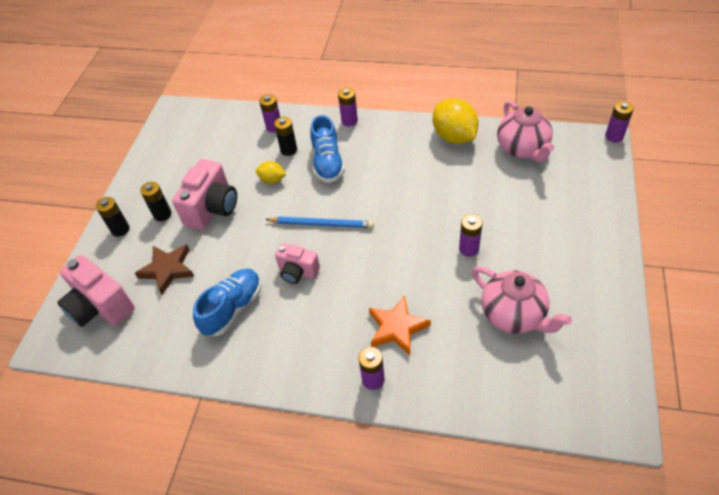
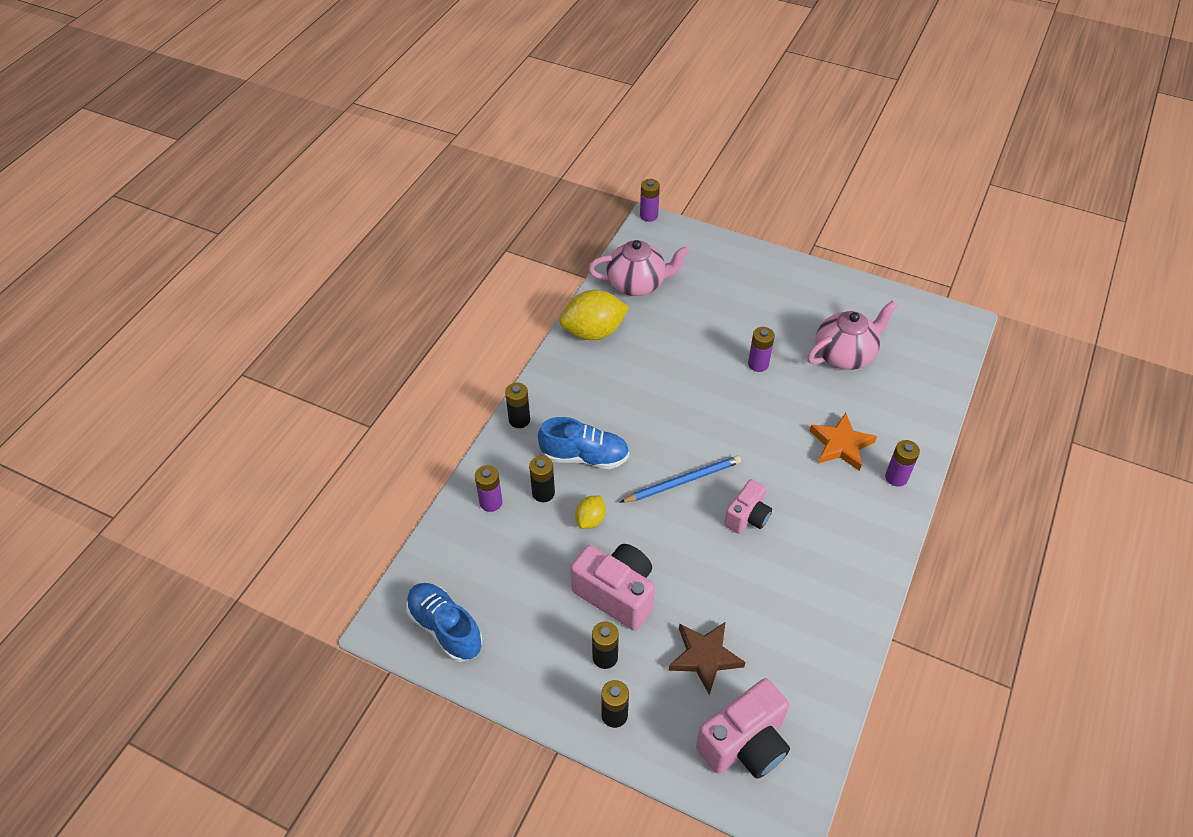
camera: 80 degrees left, 0 degrees up
(233, 308) = (783, 590): blue shoe -> blue shoe (445, 628)
(322, 224) = (683, 481): blue pencil -> blue pencil turned 45 degrees clockwise
(349, 121) = (519, 420): purple battery -> black battery

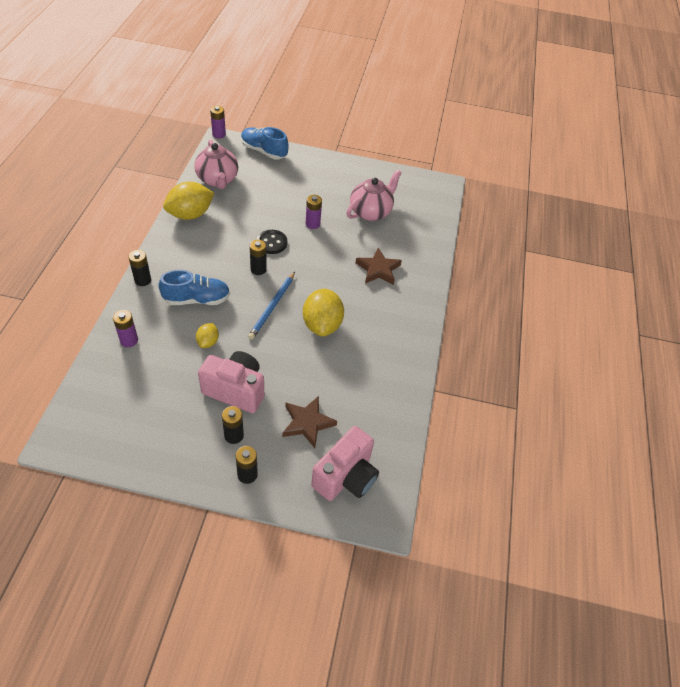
camera: 20 degrees left, 0 degrees up
(445, 628) = (105, 435): blue shoe -> blue shoe (264, 151)
(543, 493) = (169, 328): black battery -> black battery (258, 269)
(637, 284) = (217, 180): pink teapot -> pink teapot turned 90 degrees clockwise
(683, 481) = (272, 307): blue pencil -> blue pencil turned 150 degrees clockwise
(697, 386) = (272, 243): none -> black button
(747, 517) = (322, 325): pink camera -> yellow lemon
(841, 445) = (378, 269): orange star -> brown star
(896, 477) = (418, 285): purple battery -> none

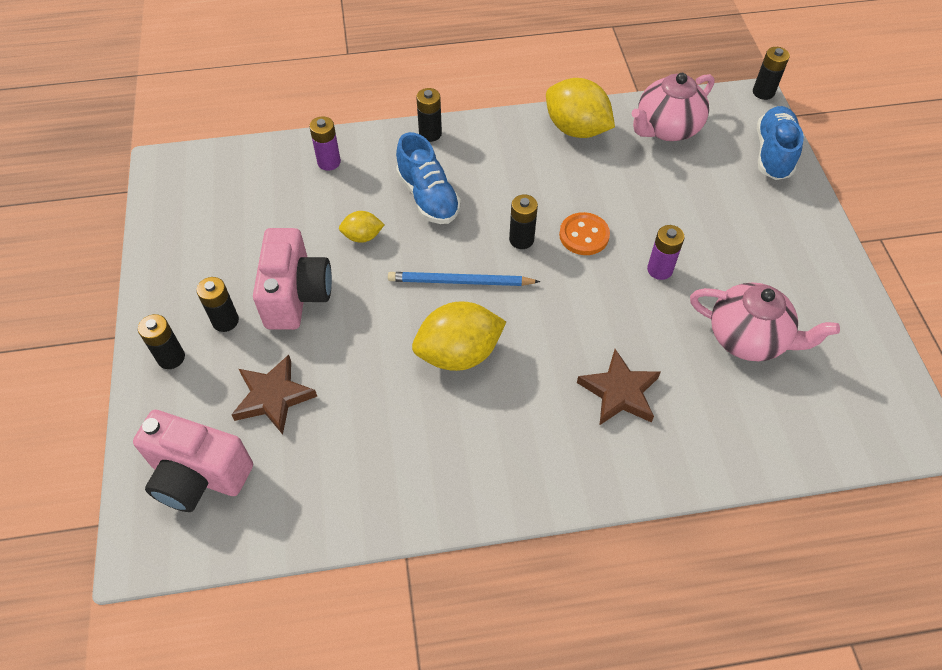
camera: 75 degrees right, 5 degrees up
(219, 134) = (763, 92): purple battery -> black battery
(272, 243) = (584, 235): black button -> orange button

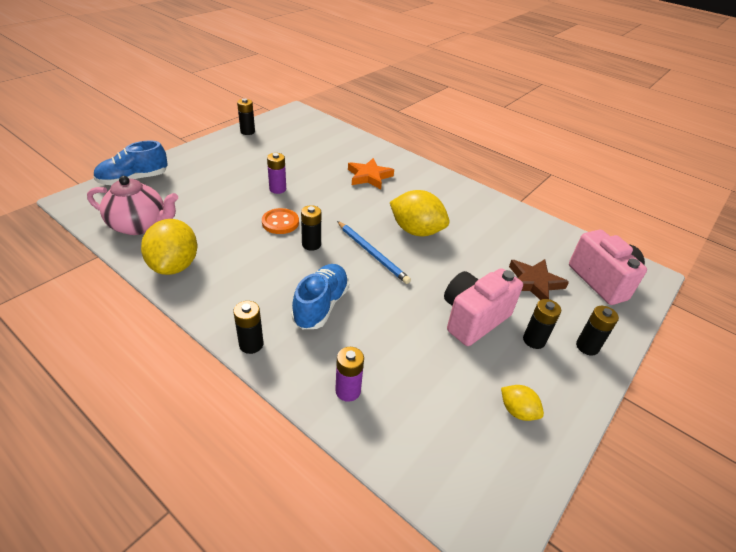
camera: 135 degrees left, 15 degrees down
(362, 236) = (393, 317): yellow lemon -> yellow lemon (517, 411)
(619, 392) = (369, 176): brown star -> orange star
(748, 338) = (293, 154): pink teapot -> none
(763, 92) = (62, 199): black battery -> black battery (247, 131)

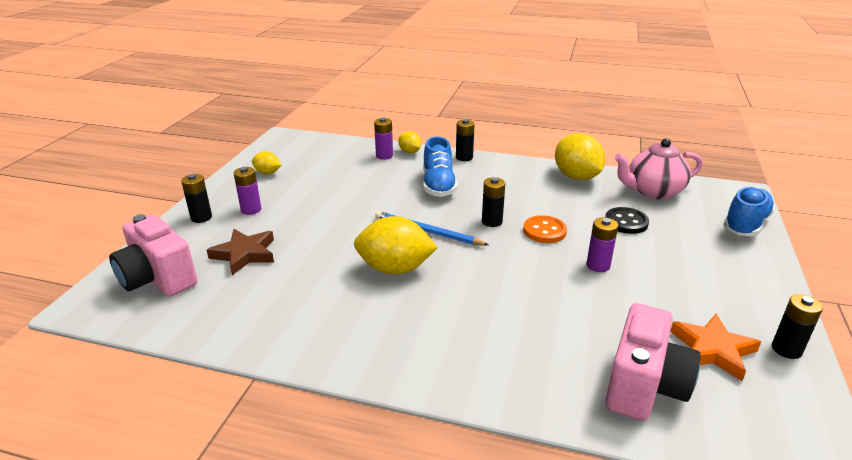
camera: 160 degrees right, 10 degrees down
(210, 208) = (626, 222): none -> black button
(308, 387) = (410, 152): none -> yellow lemon
(369, 176) = (512, 329): orange star -> orange star (713, 350)
(473, 318) = (307, 210): pink camera -> pink camera (644, 386)
(534, 340) = (251, 210): black battery -> purple battery

